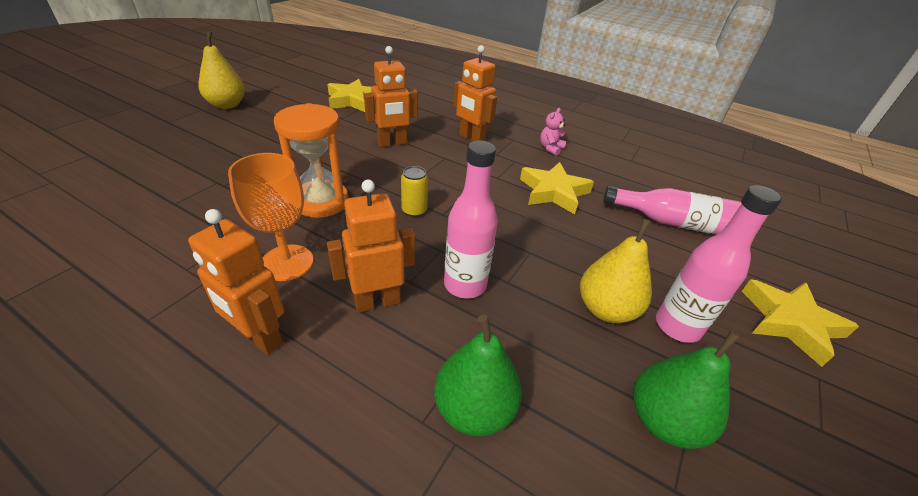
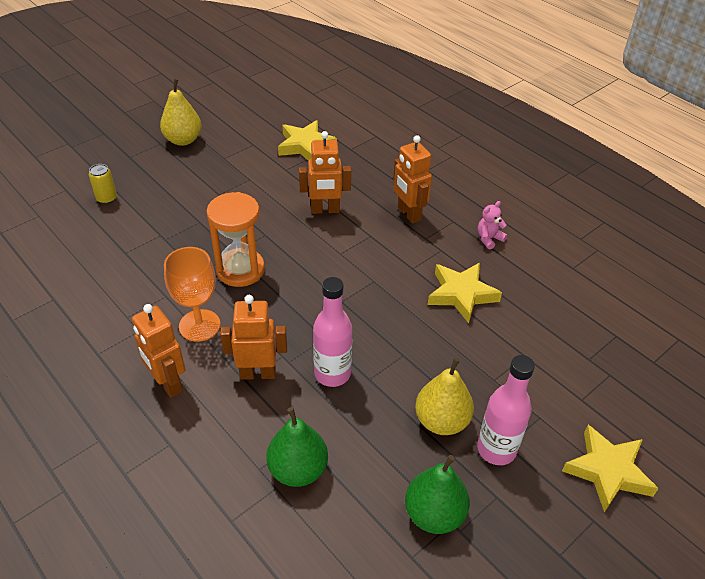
camera: 20 degrees right, 5 degrees up
(414, 210) = (318, 293): yellow can -> yellow can (107, 198)
(672, 222) = (565, 350): pink bottle -> none

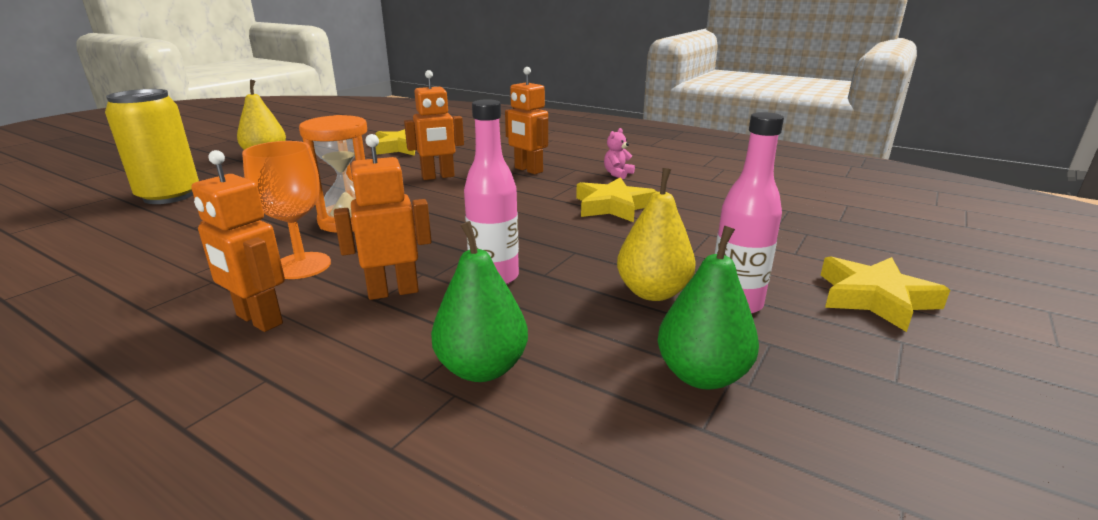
camera: 15 degrees left, 20 degrees down
(107, 198) = (169, 196): yellow can -> yellow can, size x2.26

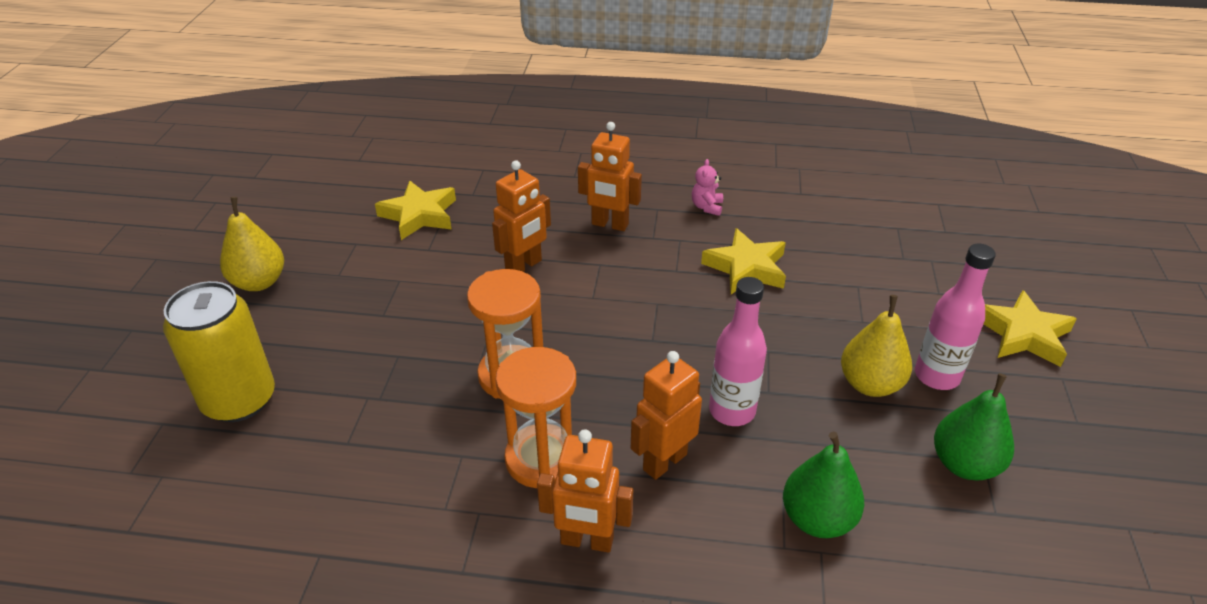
camera: 25 degrees left, 15 degrees up
(301, 266) = (542, 459): orange goblet -> orange hourglass

